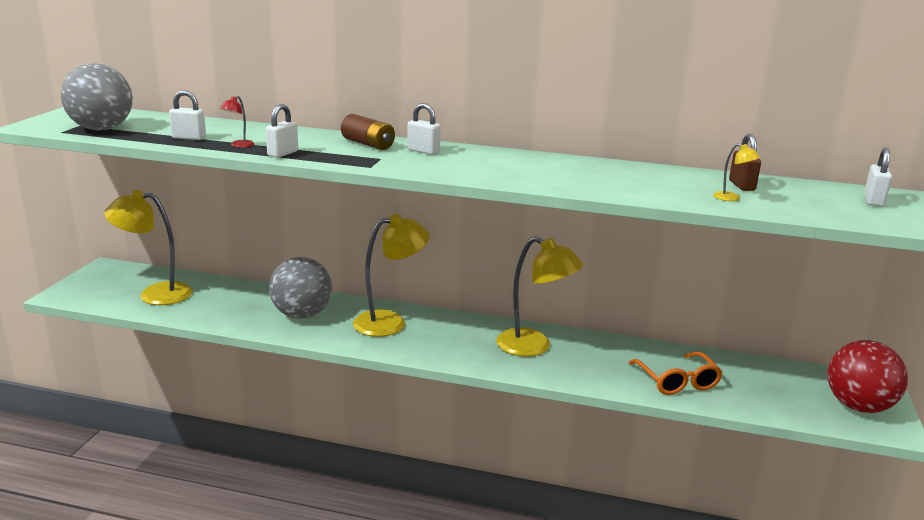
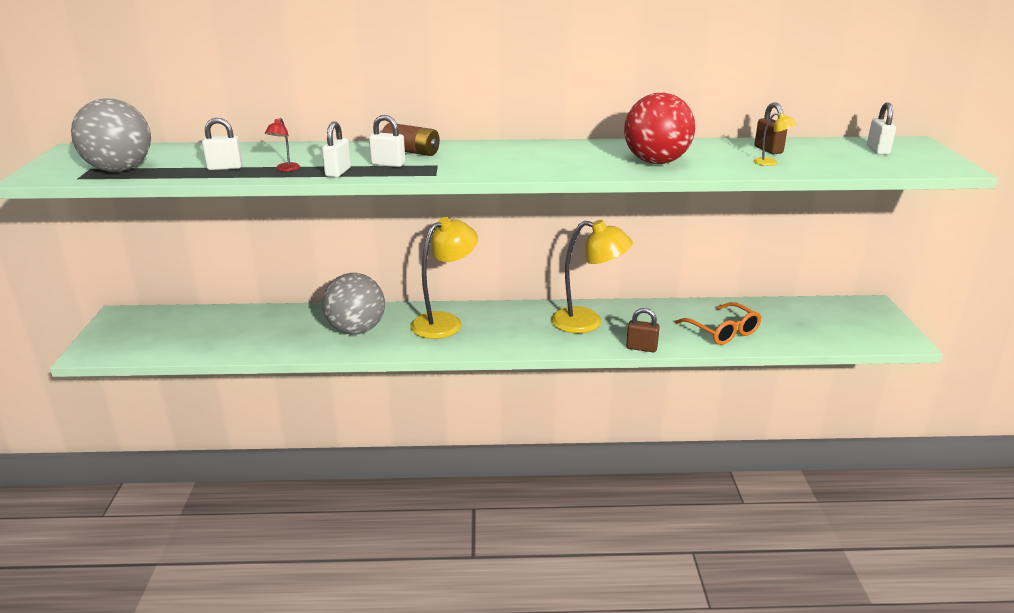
camera: 15 degrees left, 5 degrees up
(155, 293) = (191, 334): yellow lamp -> none
(423, 151) = (470, 152): white padlock -> white padlock (388, 164)
(576, 382) = (641, 348): none -> brown padlock
(858, 406) = (870, 326): red ball -> red ball (656, 162)

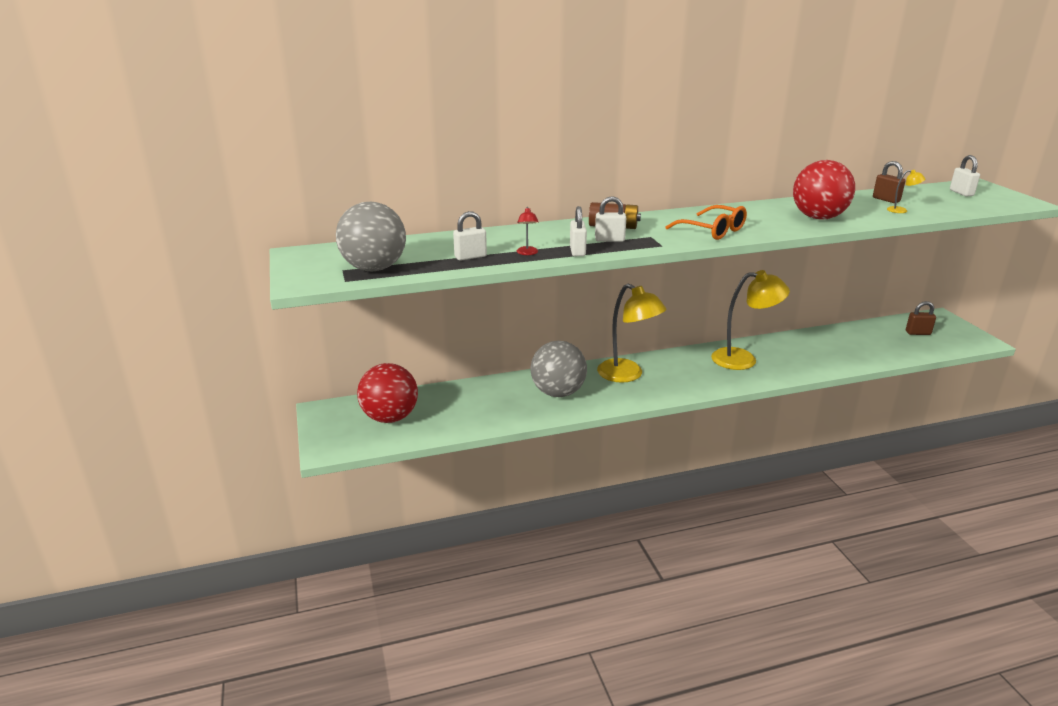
camera: 15 degrees left, 0 degrees up
(173, 331) = (390, 417): none -> red ball
(445, 322) = (627, 375): yellow lamp -> yellow lamp turned 105 degrees clockwise
(641, 348) = (802, 374): brown padlock -> brown padlock (918, 333)
(723, 332) = (851, 352): orange glasses -> orange glasses (713, 231)

